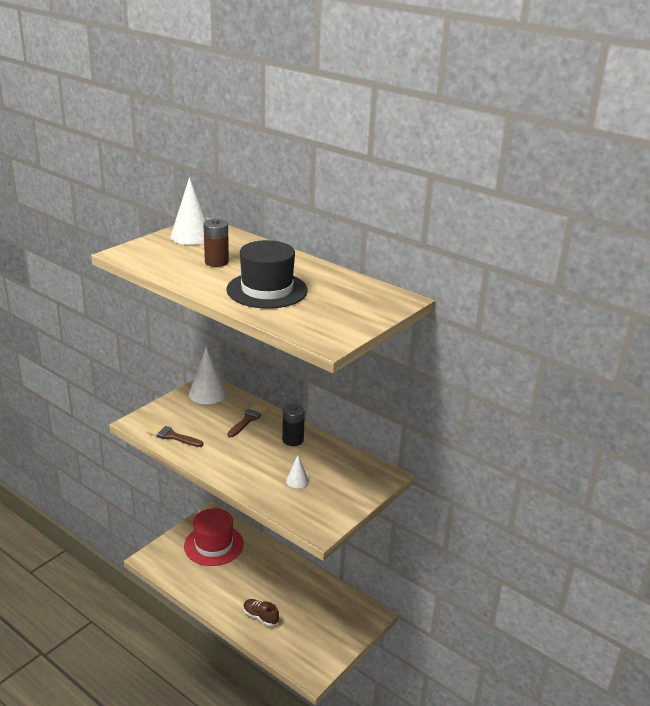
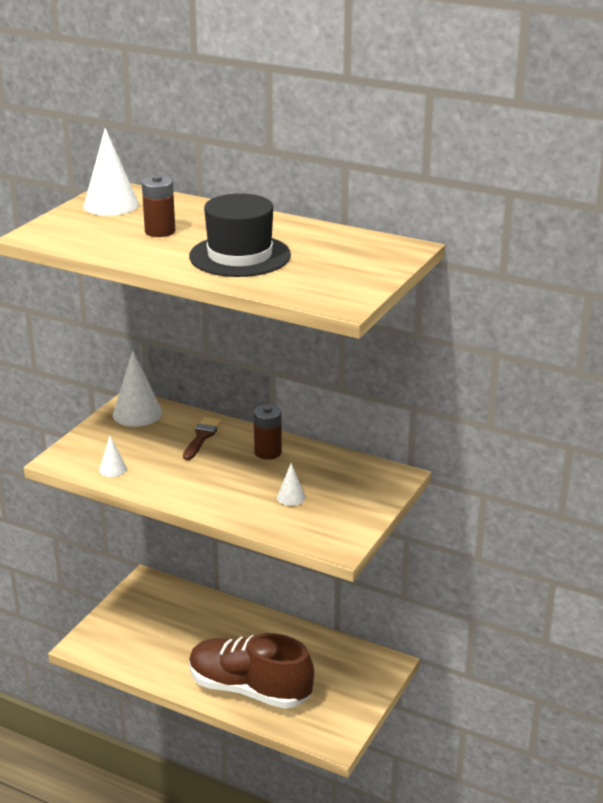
camera: 10 degrees left, 0 degrees up
(172, 436) = (113, 469): brown brush -> white cone
(213, 545) = (161, 616): red hat -> none
(260, 617) = (249, 689): brown shoe -> brown shoe, size x2.44
(293, 440) = (268, 452): black battery -> brown battery

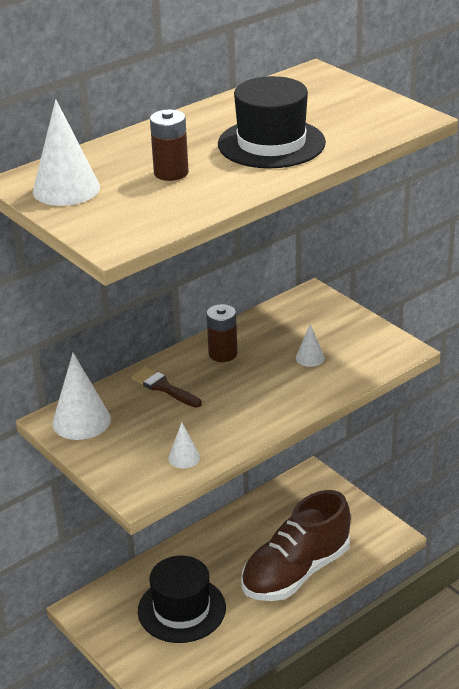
camera: 65 degrees left, 5 degrees up
(170, 634) = (181, 609): none -> black hat

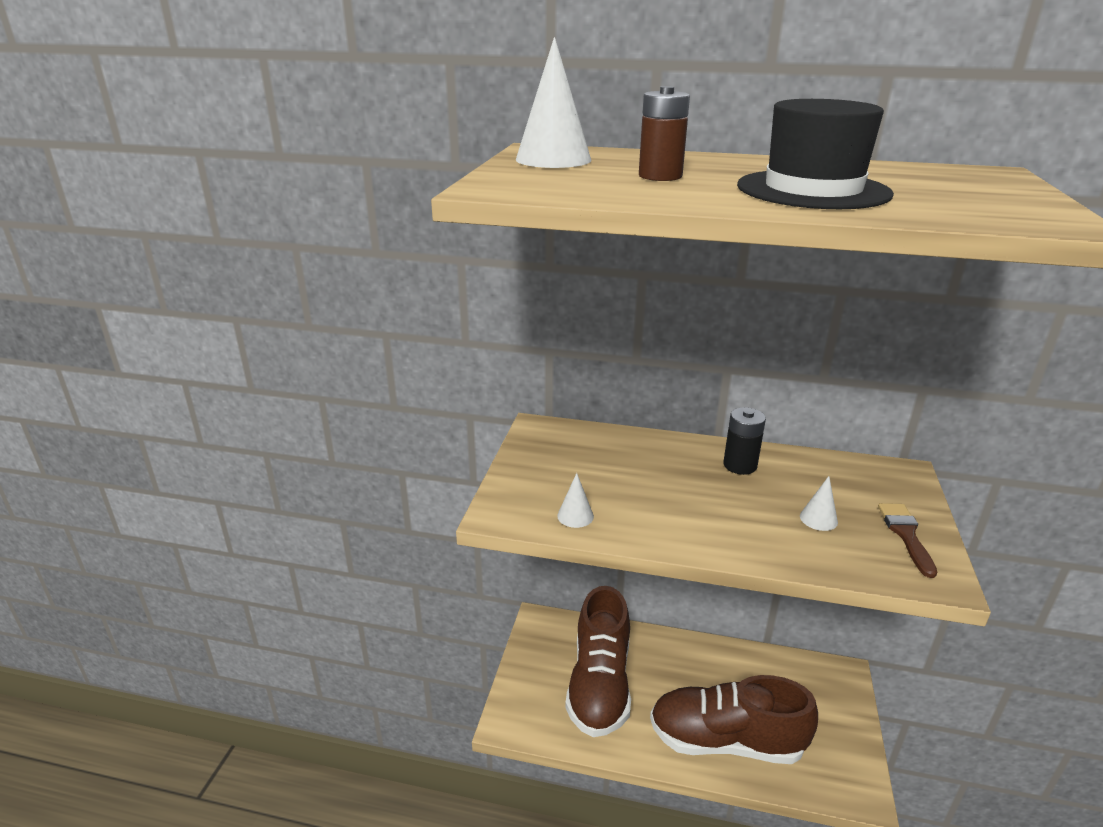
camera: 50 degrees right, 5 degrees down
(81, 421) = (554, 440): white cone -> none
(164, 387) = (650, 457): brown brush -> brown brush (906, 535)
(181, 609) = (599, 685): black hat -> brown shoe
(223, 354) = (740, 465): brown battery -> black battery

